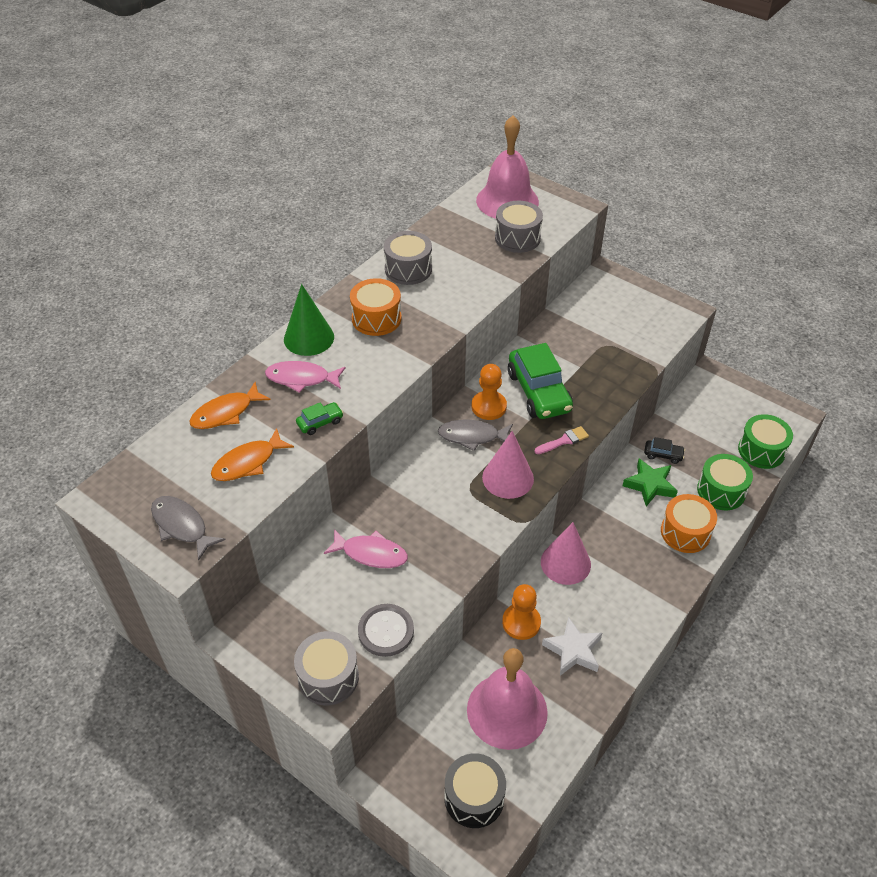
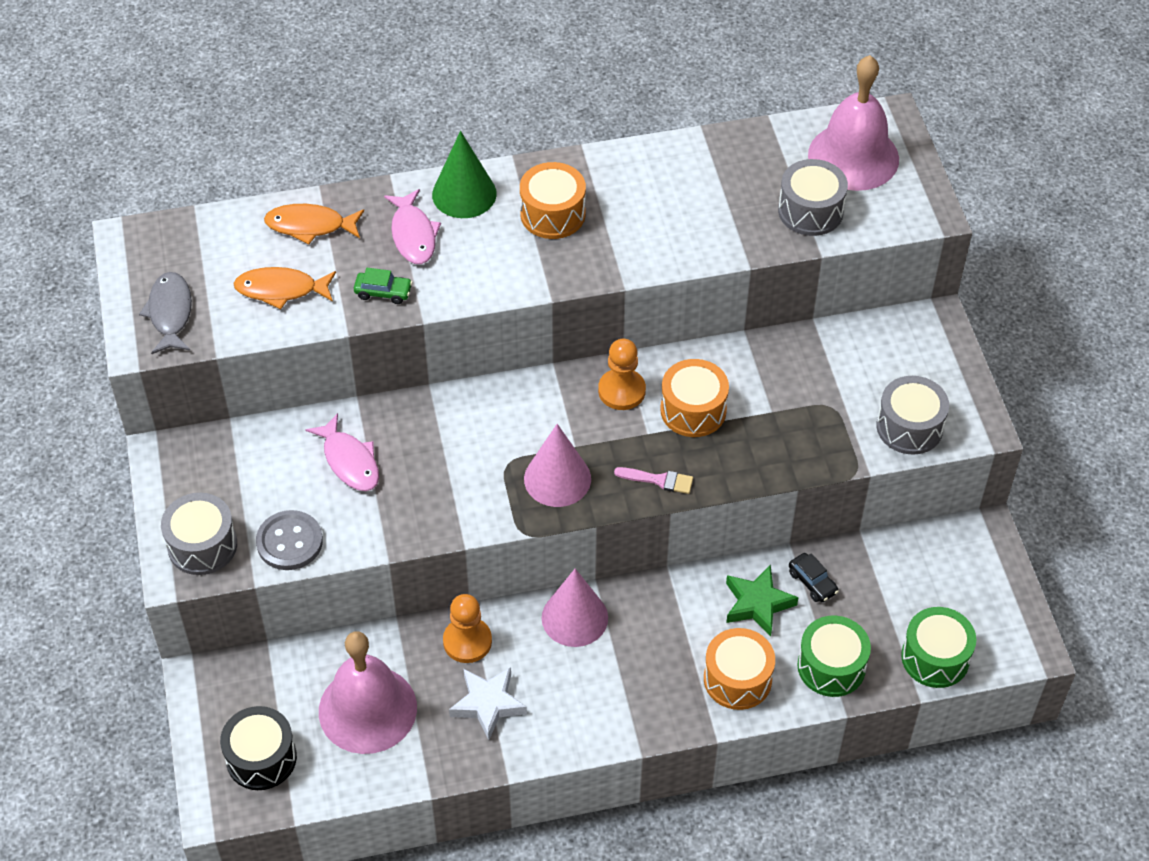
camera: 40 degrees right, 5 degrees up
(302, 378) = (413, 234): pink fish -> pink fish turned 150 degrees counterclockwise
(408, 269) = (647, 176): grey drum -> grey drum (909, 427)
(472, 436) = (569, 411): grey fish -> none
(539, 392) = (693, 410): green car -> orange drum

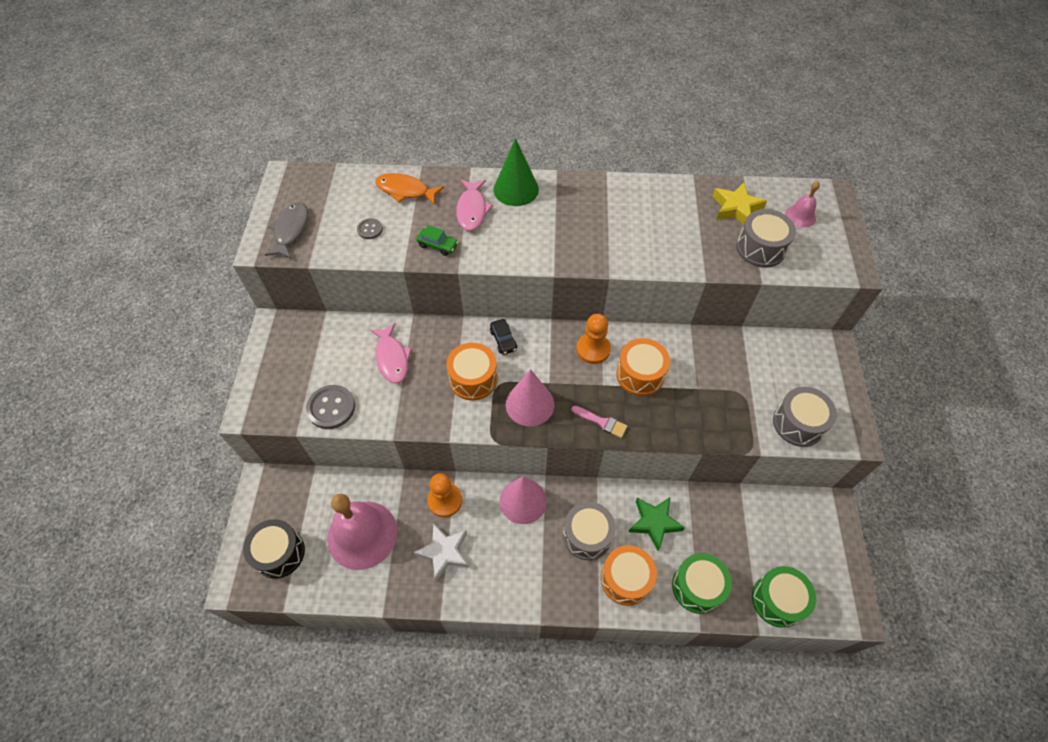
camera: 15 degrees right, 5 degrees up
(202, 545) = (273, 396): grey drum -> grey drum (587, 535)
(281, 290) = (370, 229): orange fish -> grey button
(553, 214) = (572, 214): orange drum -> orange drum (473, 379)
(768, 162) = (736, 208): none -> yellow star
(812, 582) = (697, 516): black car -> black car (503, 340)
(853, 156) = (800, 216): pink bell -> pink bell, size x0.46

